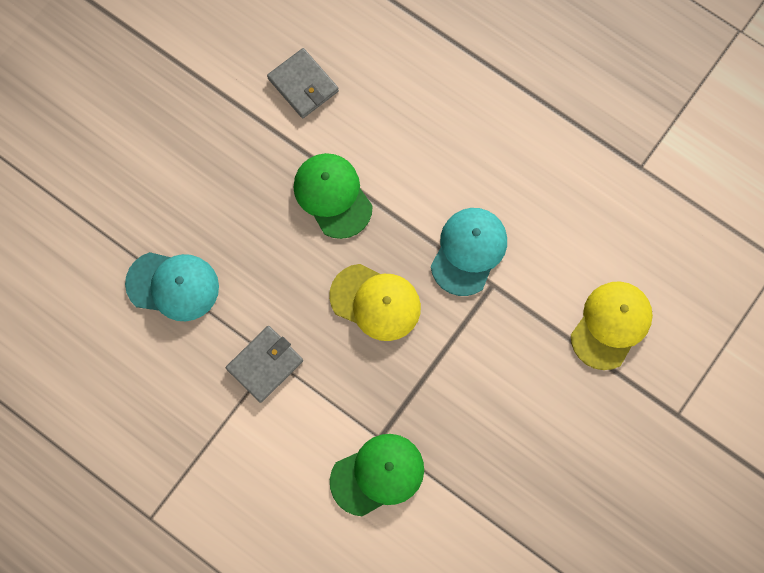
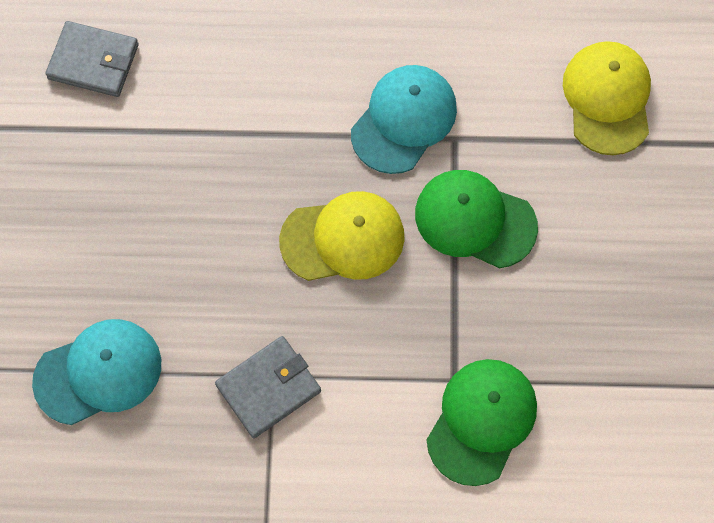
camera: 35 degrees left, 5 degrees down
(265, 364) = (268, 388): grey wallet -> grey wallet turned 45 degrees clockwise
(332, 196) = (212, 157): green cap -> green cap (475, 220)
(469, 251) = (404, 120): turquoise cap -> turquoise cap turned 45 degrees clockwise

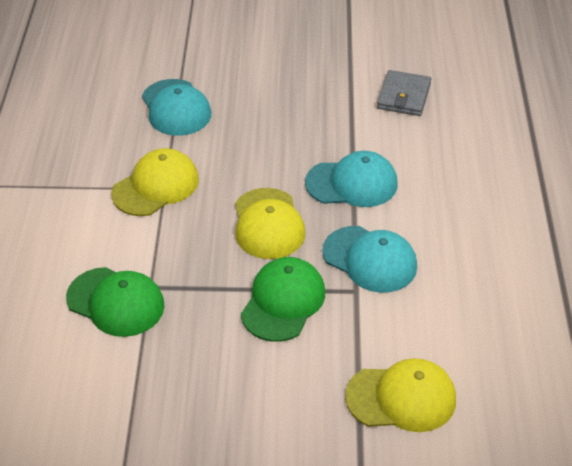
camera: 90 degrees right, 25 degrees down
(268, 388) = (156, 186): grey wallet -> yellow cap
(269, 135) = (352, 183): none -> turquoise cap

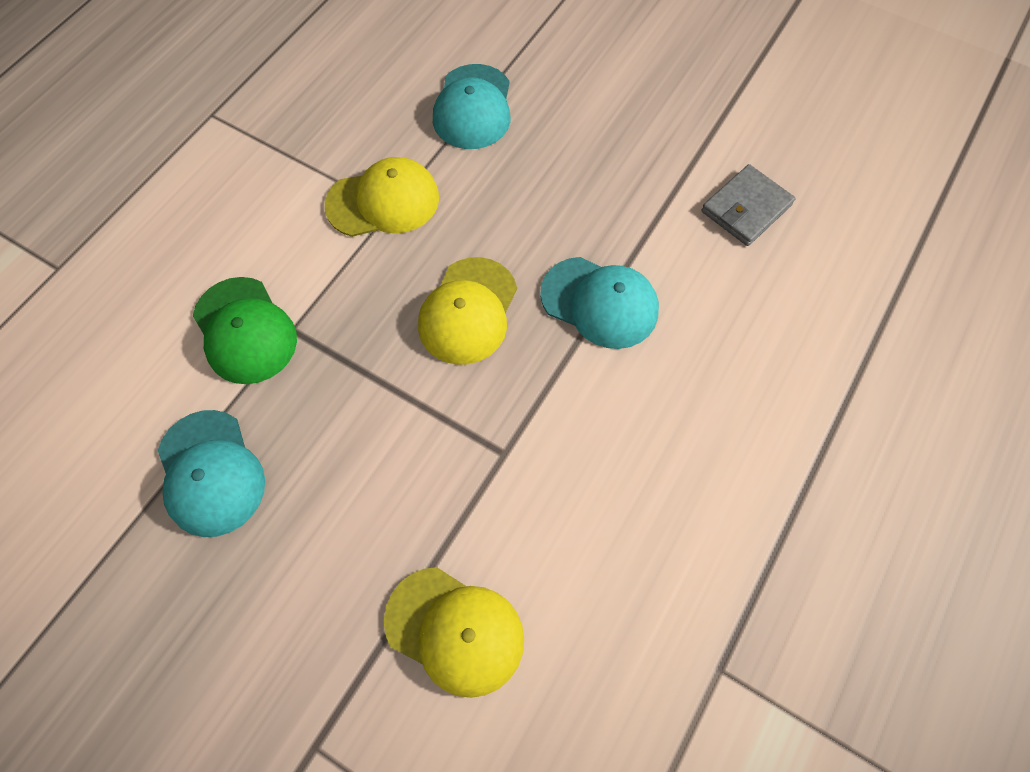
camera: 30 degrees right, 20 degrees up
(283, 302) = (414, 424): green cap -> none
(370, 259) = (549, 419): turquoise cap -> turquoise cap (211, 473)

